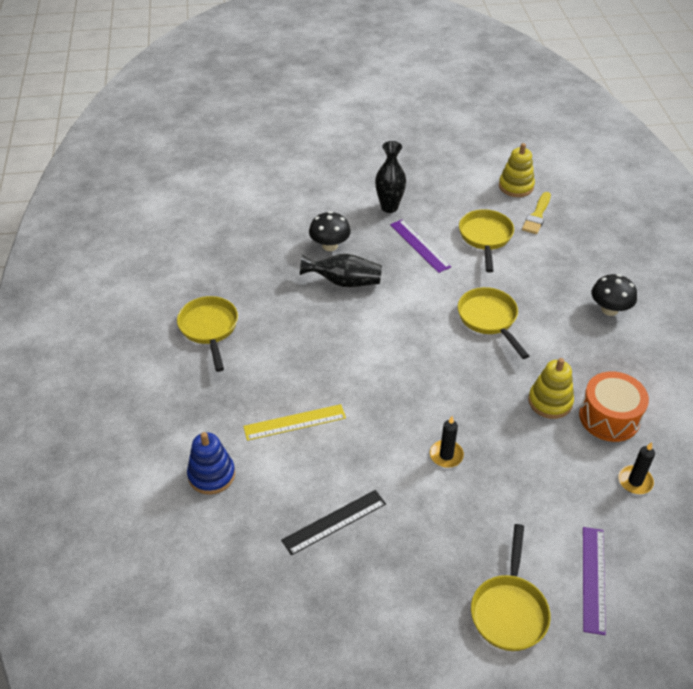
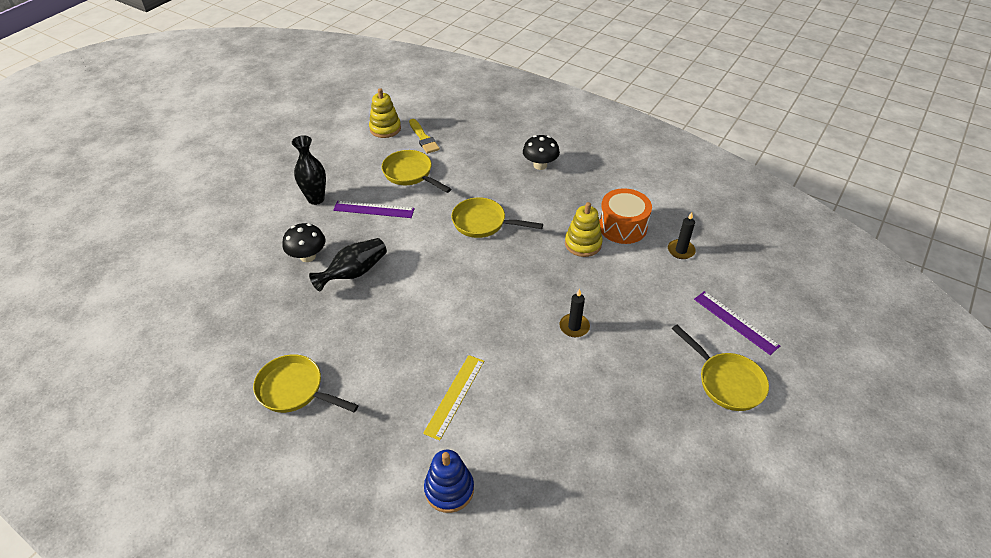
camera: 50 degrees left, 0 degrees up
(334, 522) = (571, 433): black ruler -> none

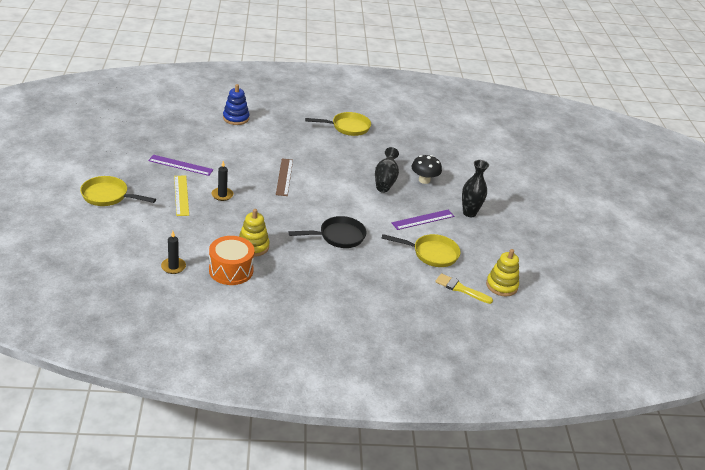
camera: 140 degrees right, 10 degrees down
(454, 396) = (265, 147): yellow ruler -> yellow ruler (181, 195)
(473, 327) = (284, 177): none -> brown ruler
(483, 223) = (338, 236): yellow pan -> black pan
(540, 165) = (340, 300): black mushroom -> none
(735, 322) = (112, 230): purple ruler -> purple ruler (181, 165)

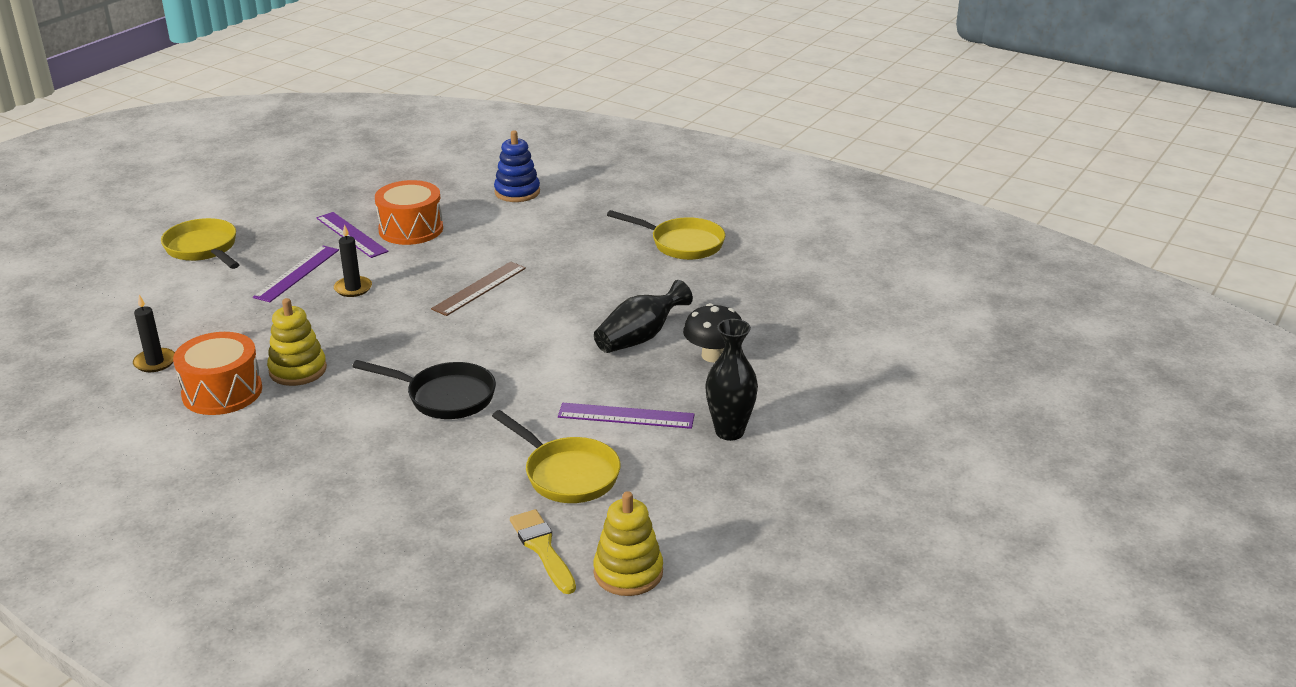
camera: 40 degrees right, 5 degrees down
(181, 195) = (297, 273): yellow ruler -> purple ruler
(208, 153) = (411, 229): none -> orange drum

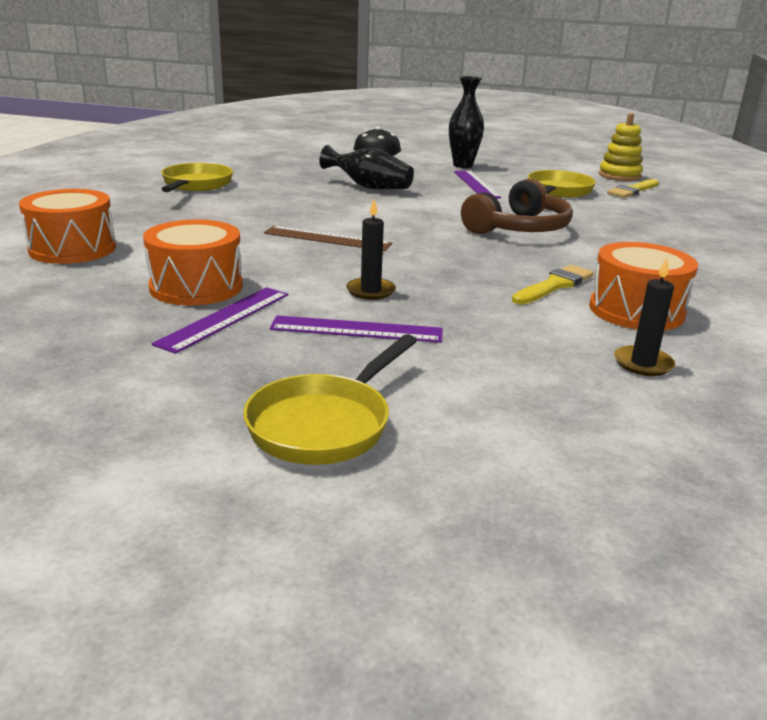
camera: 110 degrees left, 5 degrees down
(298, 370) = (554, 285): yellow stacking toy -> yellow brush
(445, 397) = (519, 228): black pan -> brown headphones
(517, 192) = (72, 249): blue stacking toy -> orange drum

